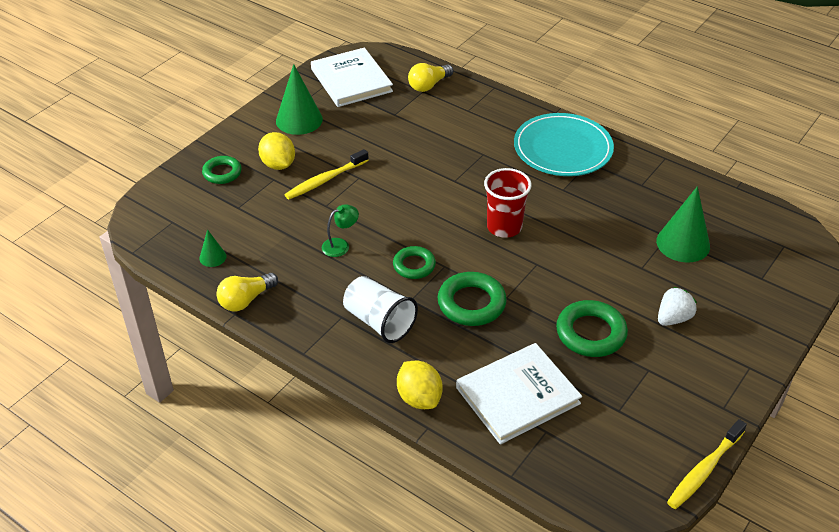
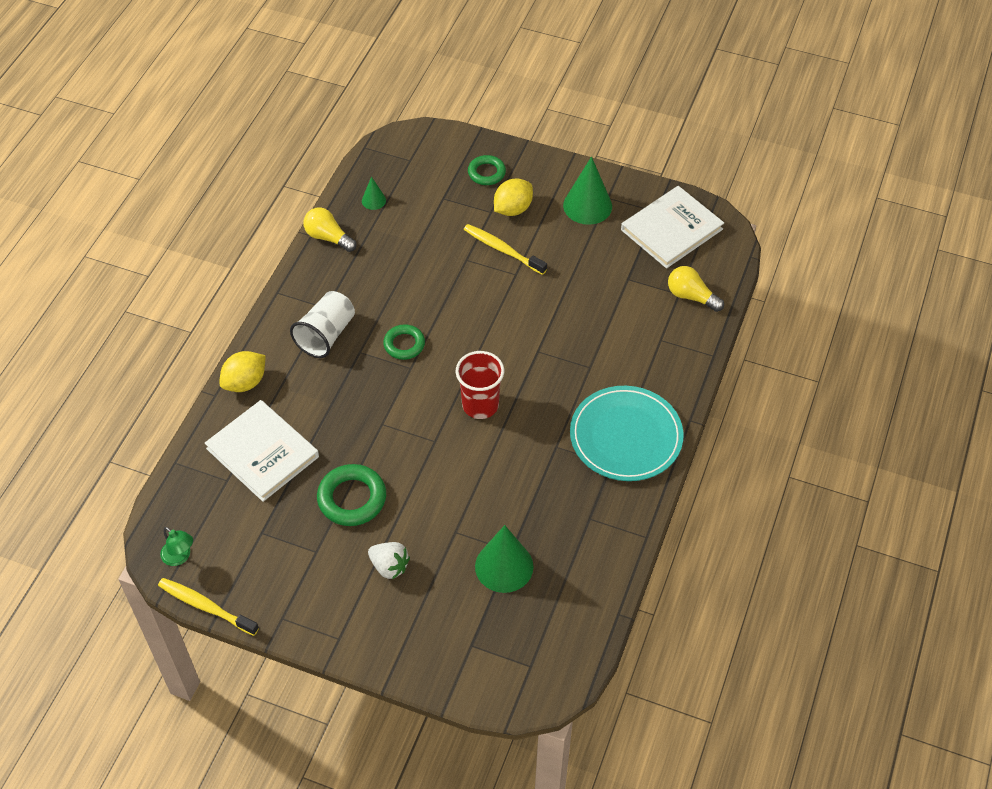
camera: 75 degrees right, 10 degrees up
(340, 245) = (415, 284): green lamp -> green lamp (180, 557)
(471, 303) = (366, 398): green ring -> none

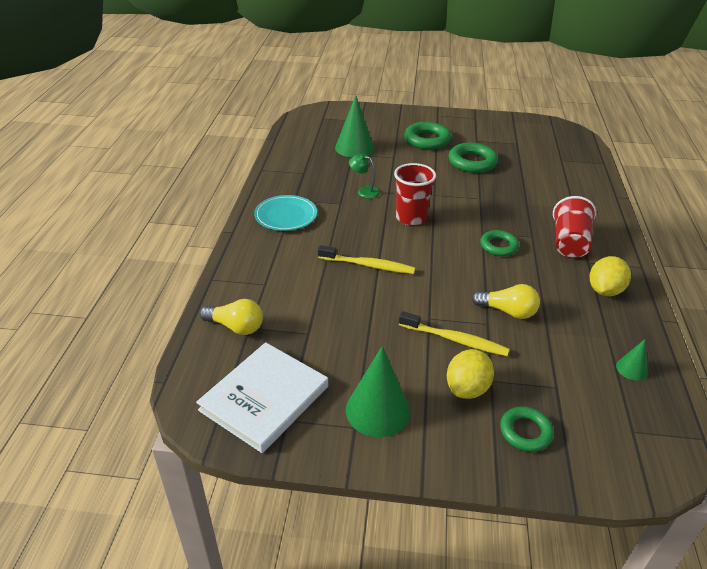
camera: 165 degrees right, 15 degrees down
(180, 557) = (555, 130): green lamp -> green lamp (364, 191)
(206, 606) = (521, 116): yellow toothbrush -> yellow toothbrush (368, 265)
(245, 382) = (602, 206): yellow lemon -> yellow lemon (604, 290)
(262, 453) = (551, 174): white book -> none
(326, 335) = (569, 243): white cup -> red cup
(328, 237) = (642, 320): yellow light bulb -> yellow light bulb (507, 311)
(389, 566) = (427, 140): white strawberry -> green ring
(626, 436) = (286, 215): turquoise plate -> turquoise plate, size x0.66

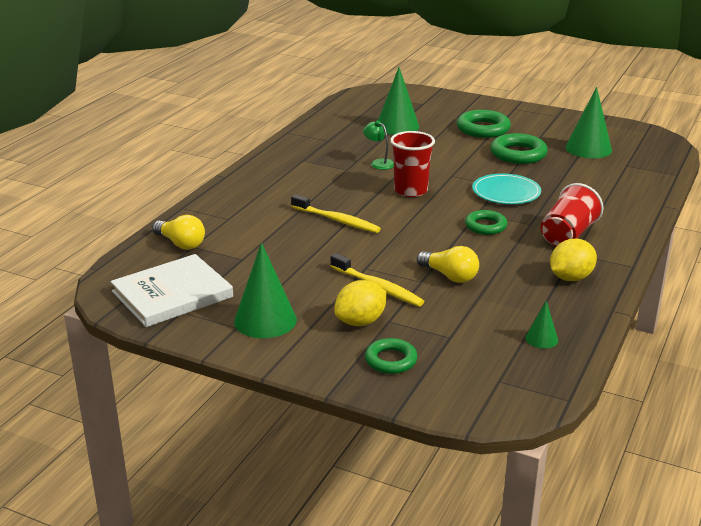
camera: 20 degrees right, 10 degrees down
(286, 215) = (285, 171): turquoise plate -> turquoise plate (506, 192)
(521, 148) = (588, 149): none -> green cone

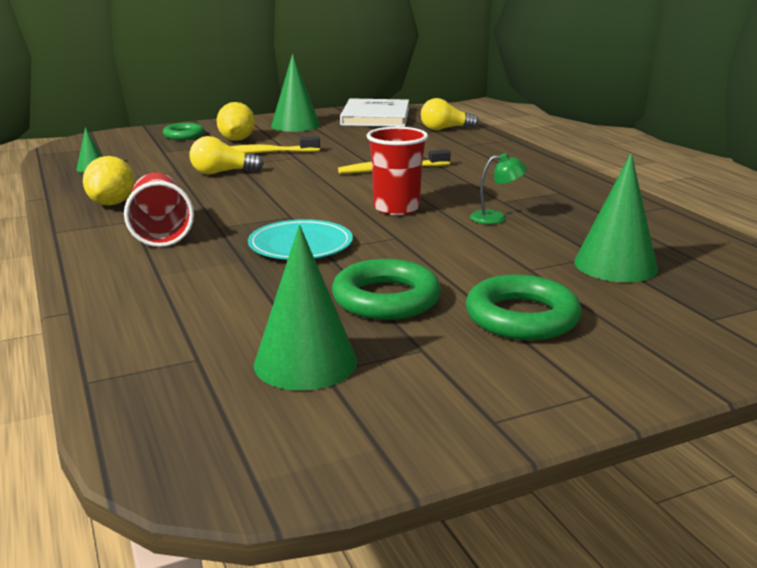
camera: 130 degrees right, 5 degrees down
(485, 226) = (259, 209): green ring -> none

